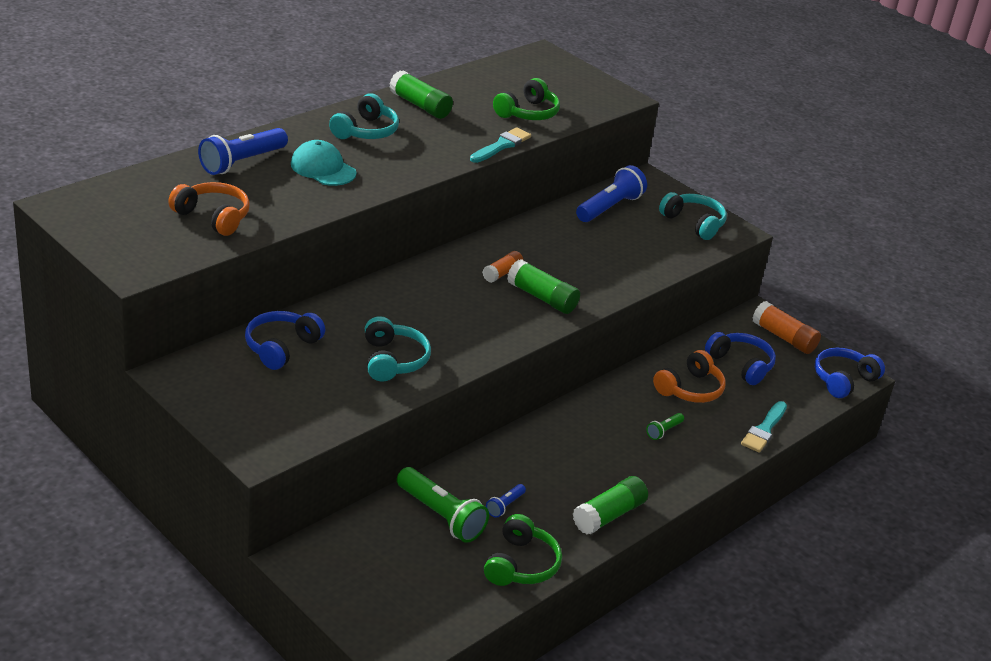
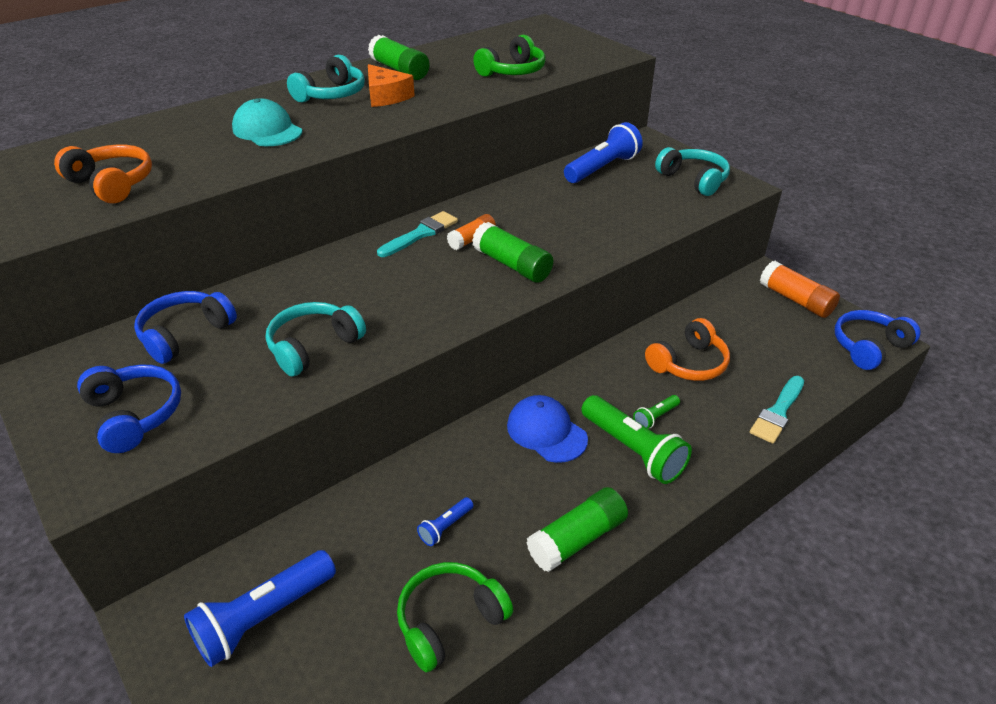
camera: 10 degrees right, 5 degrees up
(242, 162) = (180, 128): blue flashlight -> blue flashlight (263, 617)
(393, 360) = (313, 346): turquoise headphones -> turquoise headphones turned 135 degrees counterclockwise
(417, 136) = (386, 96): none -> orange cheese
(441, 516) = (360, 544): green flashlight -> green flashlight (633, 450)
(501, 145) = (476, 101): turquoise brush -> turquoise brush (420, 234)
(521, 564) = (450, 621): green headphones -> green headphones turned 150 degrees counterclockwise
(574, 440) = (546, 432): none -> blue cap
(741, 365) = (747, 332): blue headphones -> blue headphones (134, 415)

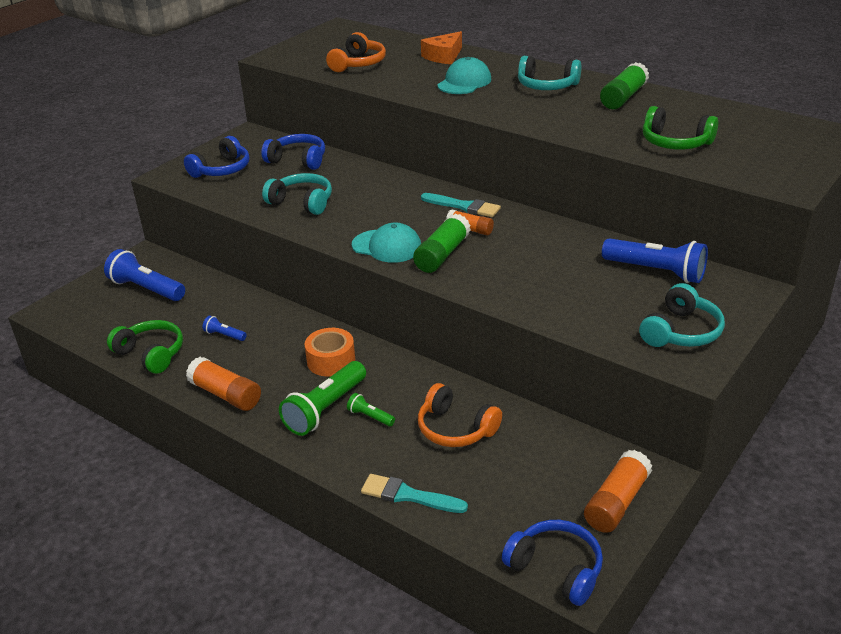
camera: 75 degrees right, 5 degrees down
(386, 96) = (562, 105): orange cheese -> orange cheese (444, 56)
(472, 297) = (387, 246): none -> turquoise cap
(546, 432) = (331, 361): blue cap -> orange tape
(577, 539) = (225, 394): green glue stick -> orange glue stick

